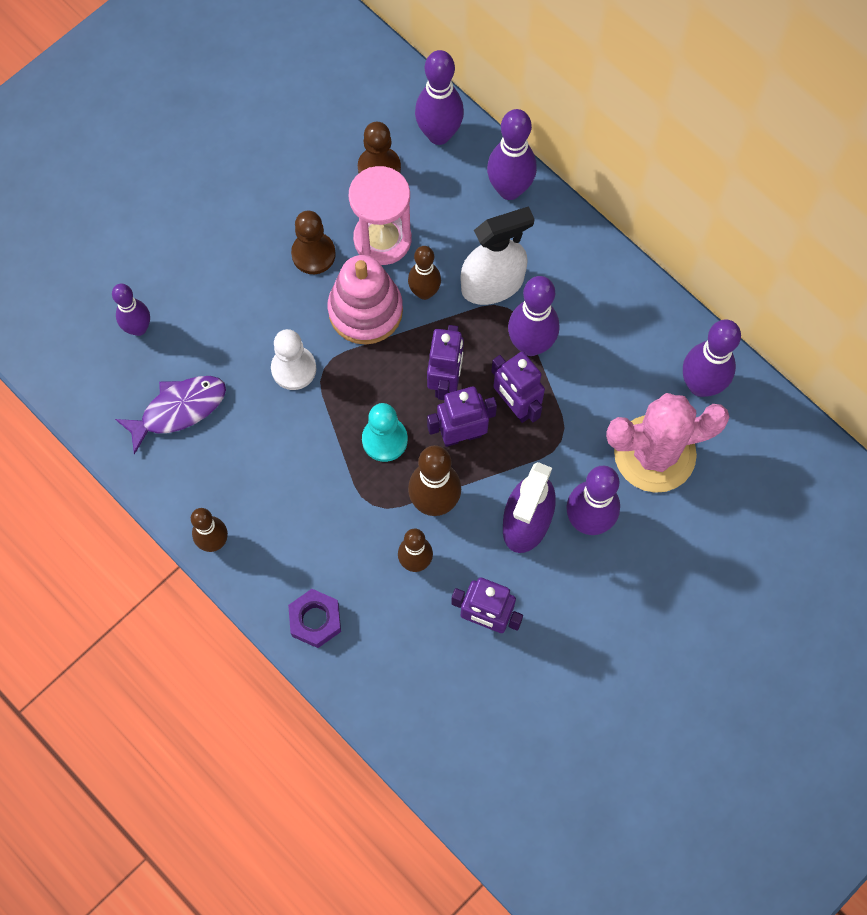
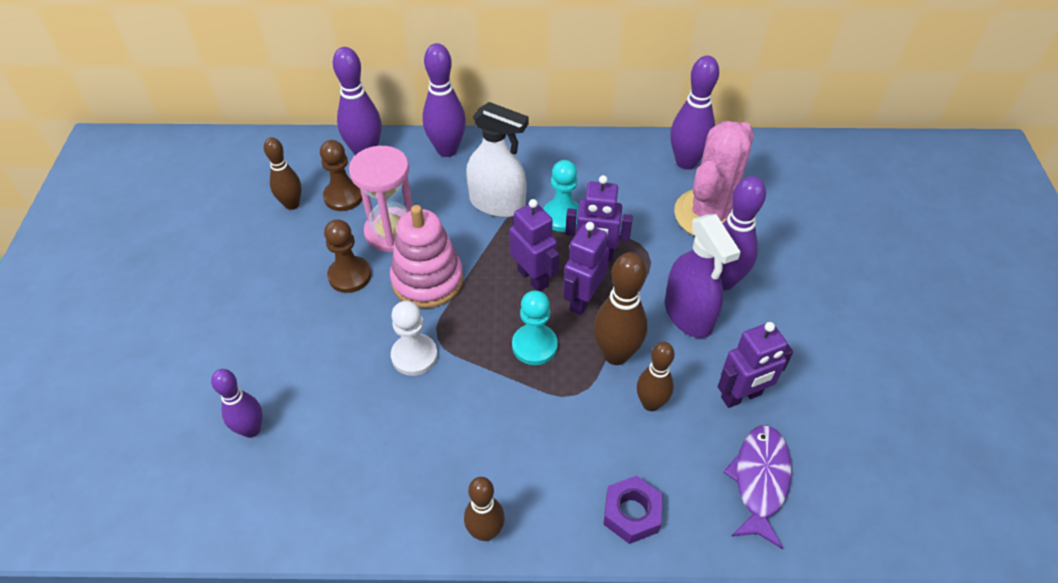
camera: 45 degrees left, 20 degrees down
(179, 409) = (349, 459): purple fish -> purple fish (760, 480)
(424, 292) = (457, 240): brown bowling pin -> brown bowling pin (292, 204)
(492, 284) = (497, 203): white spray bottle -> white spray bottle turned 90 degrees clockwise
(530, 344) = (562, 216): purple bowling pin -> turquoise pawn

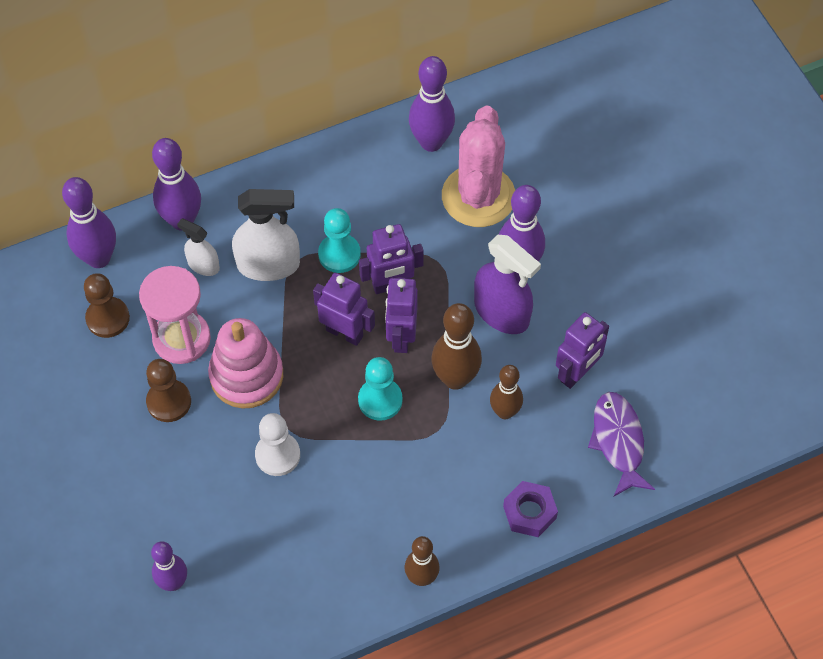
camera: 25 degrees left, 10 degrees up
(292, 204) = (60, 348): brown bowling pin -> none
(444, 186) = (203, 265): none -> white spray bottle

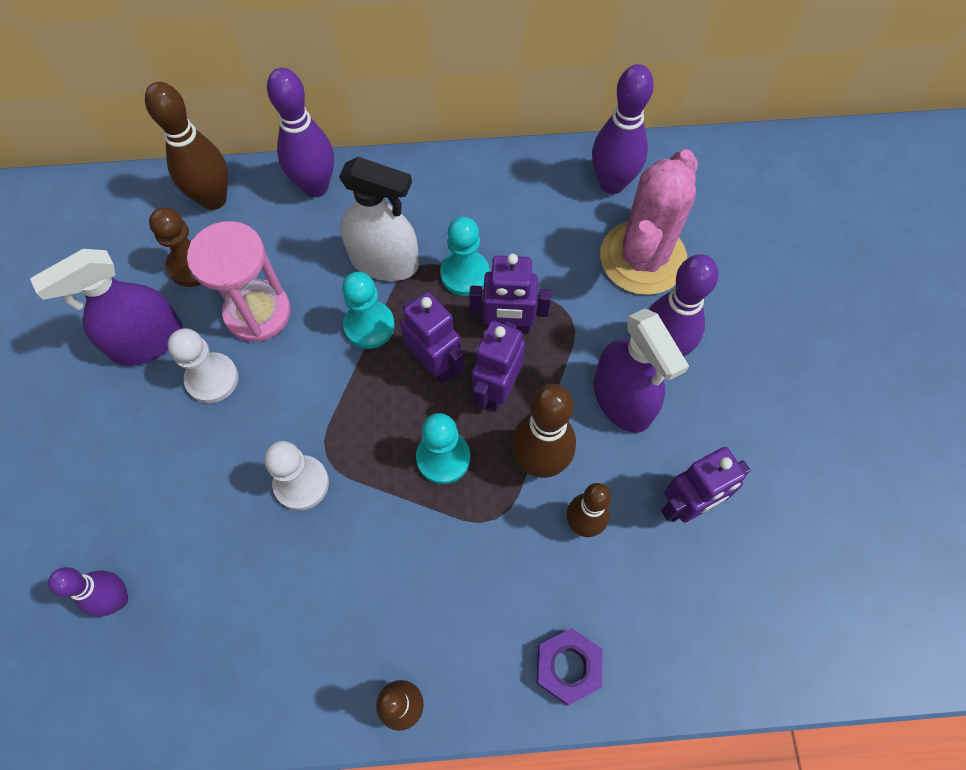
camera: 20 degrees right, 5 degrees up
(98, 258) = (213, 199): purple bowling pin -> brown bowling pin
(100, 390) = (147, 341): none -> purple spray bottle
(169, 402) = (212, 379): brown pawn -> white pawn
(203, 265) = (316, 240): white spray bottle -> none
(246, 376) = (308, 377): pink stacking toy -> none
(278, 320) = (369, 326): none -> turquoise pawn
(618, 441) = (710, 612): purple fish -> none

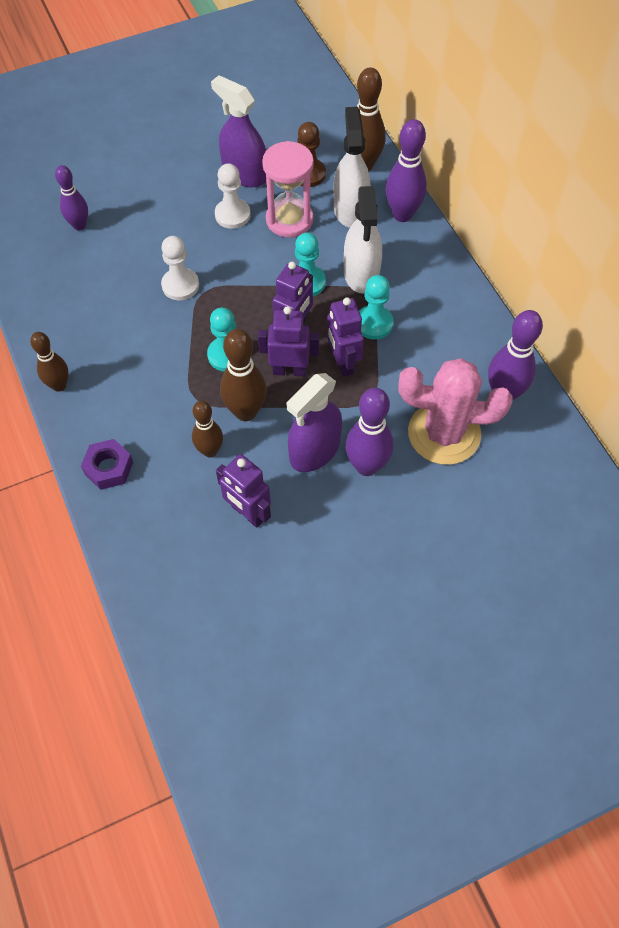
camera: 70 degrees right, 5 degrees down
(278, 238) = (350, 209): none -> white spray bottle

